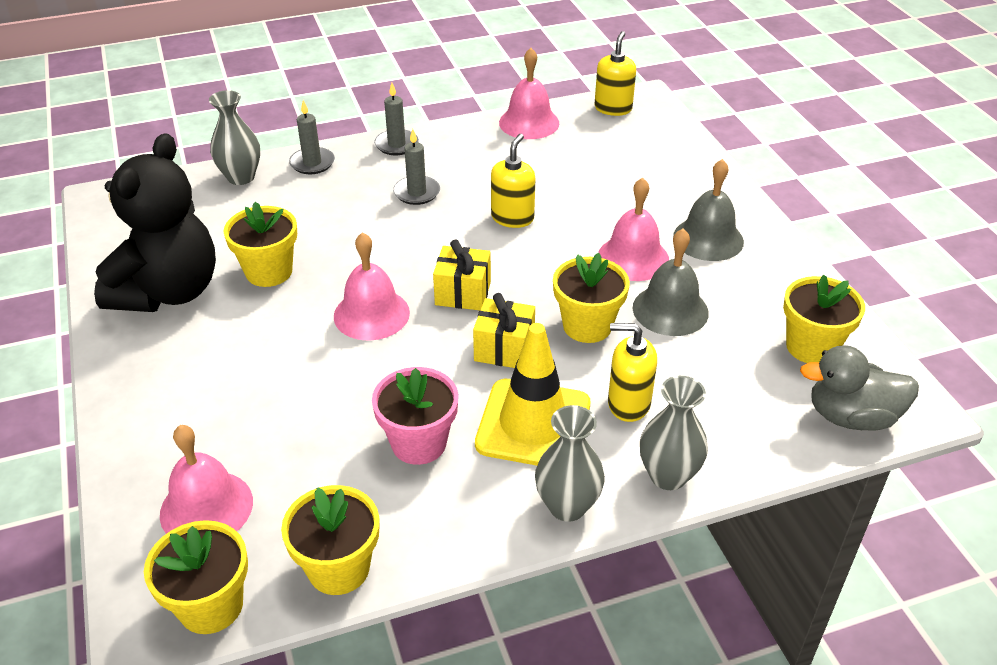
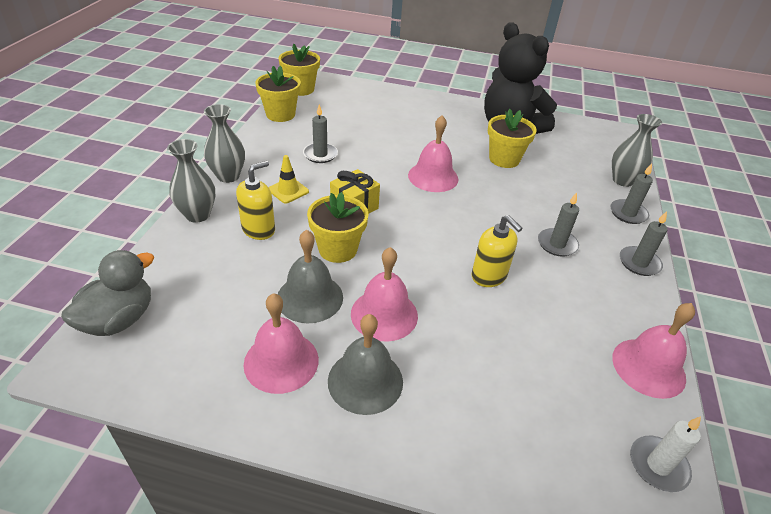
camera: 120 degrees right, 0 degrees up
(206, 507) = (349, 100): pink bell -> pink bell (281, 361)
(419, 443) = (320, 154): pink flower pot -> grey candle
(463, 293) = (420, 215): yellow gift -> none
(533, 424) = (288, 191): yellow traffic cone -> yellow traffic cone, size x0.49
(613, 108) = (658, 465): yellow soap dispenser -> white candle
(811, 347) = (190, 350): yellow flower pot -> none

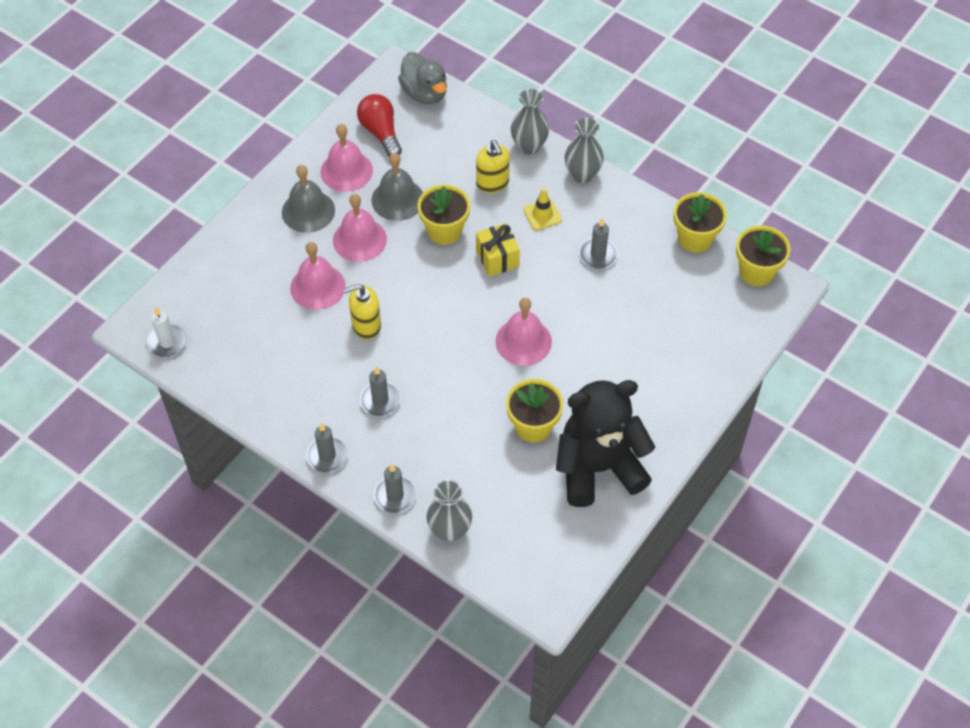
camera: 115 degrees right, 15 degrees up
(202, 345) = (381, 133): none -> red light bulb
(648, 367) = (230, 386): pink bell -> pink bell (317, 287)

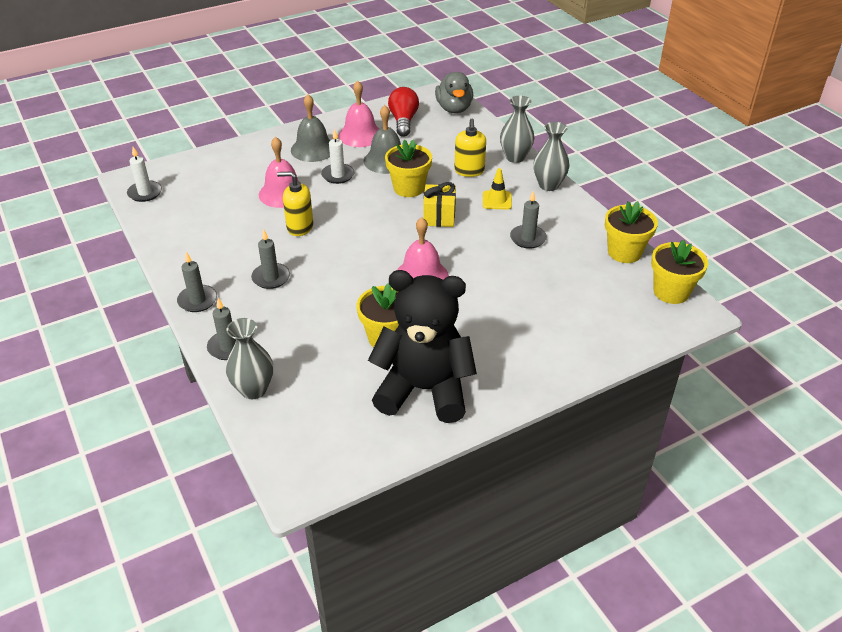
camera: 25 degrees right, 15 degrees down
(359, 239) = (338, 175): pink bell -> white candle

